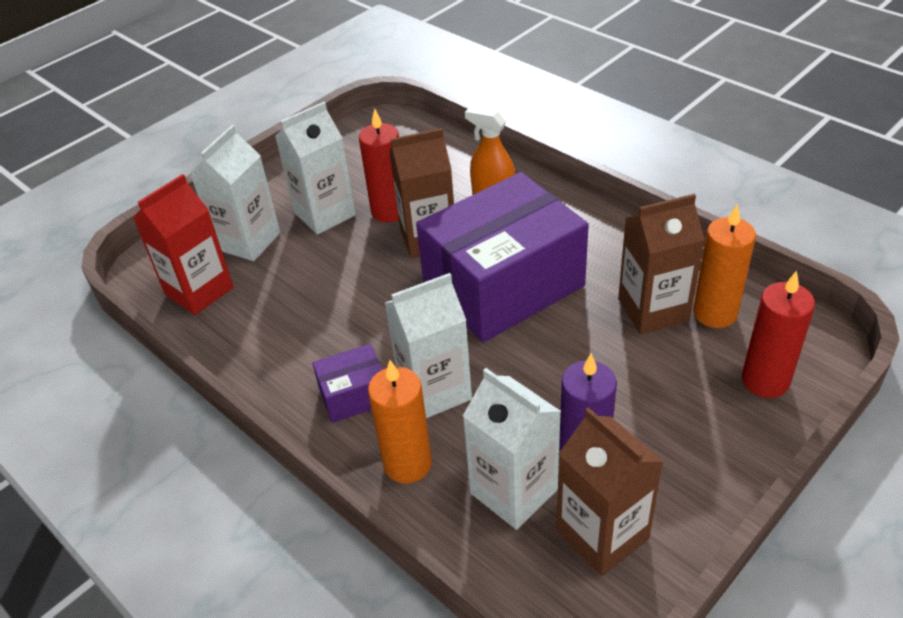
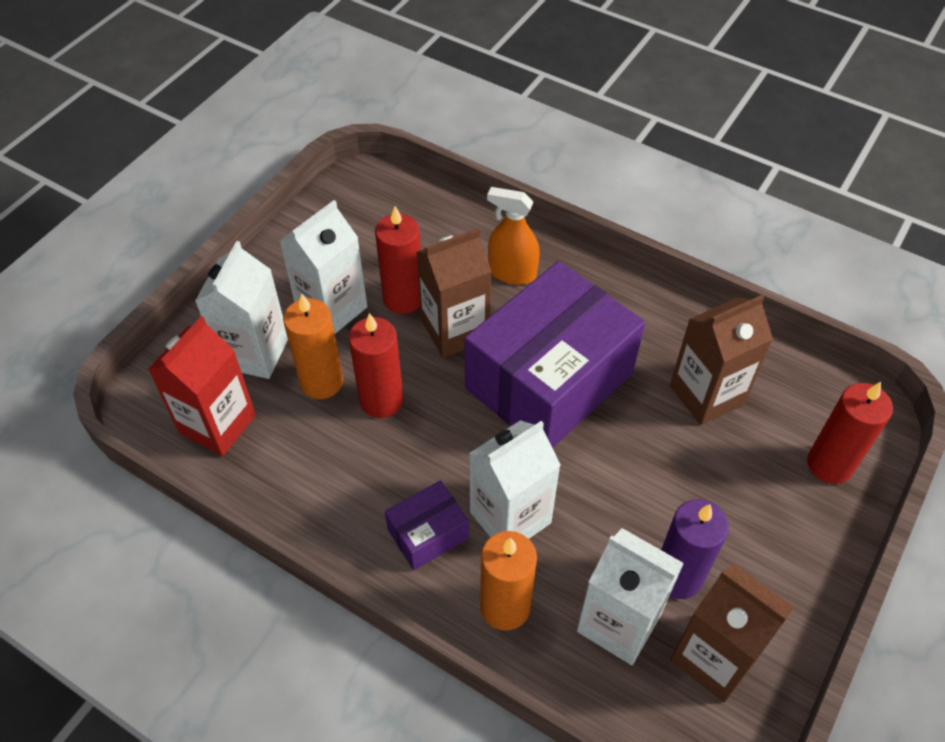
camera: 15 degrees left, 10 degrees up
(346, 286) = (381, 400): none -> red candle
(715, 313) = (767, 392): orange candle -> orange candle (321, 382)

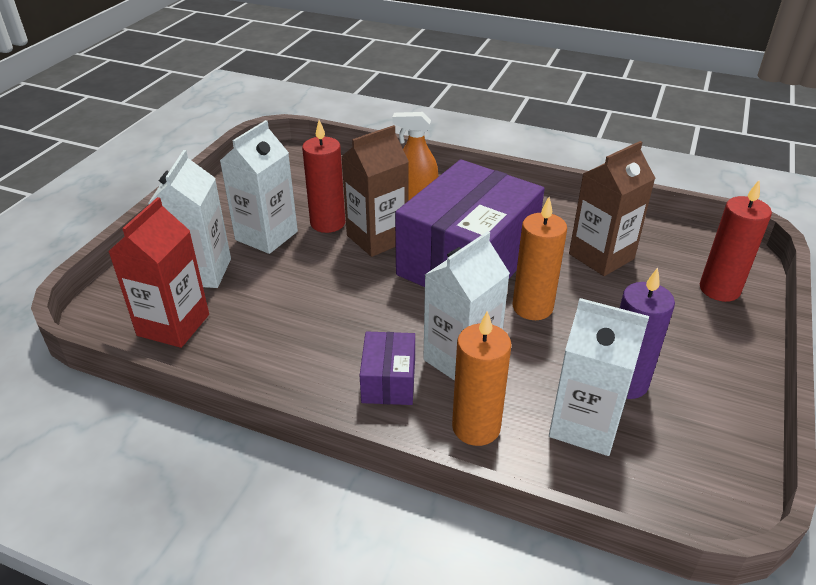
camera: 10 degrees left, 15 degrees down
(321, 382) = (266, 285): orange candle -> orange candle (532, 307)
(381, 400) = (323, 291): red candle -> none
(428, 534) = (388, 381): purple box -> purple box turned 45 degrees counterclockwise
(714, 657) = (681, 439): brown carton -> none

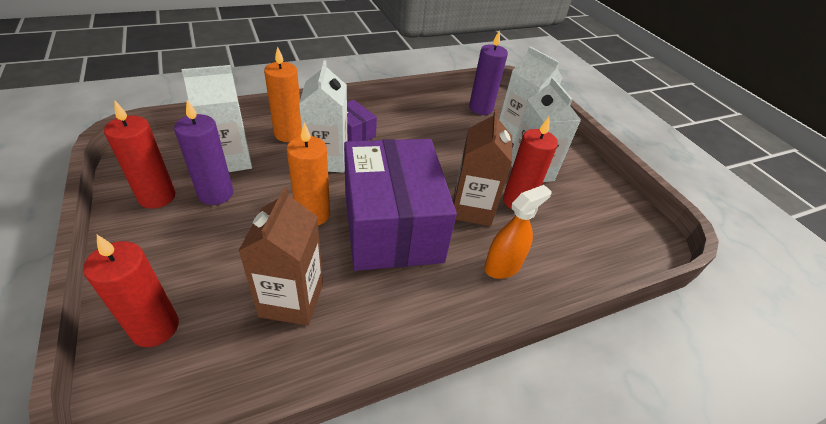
camera: 130 degrees right, 5 degrees up
(173, 325) = (480, 108): red carton -> purple candle
(698, 414) = (157, 197): none -> red candle

